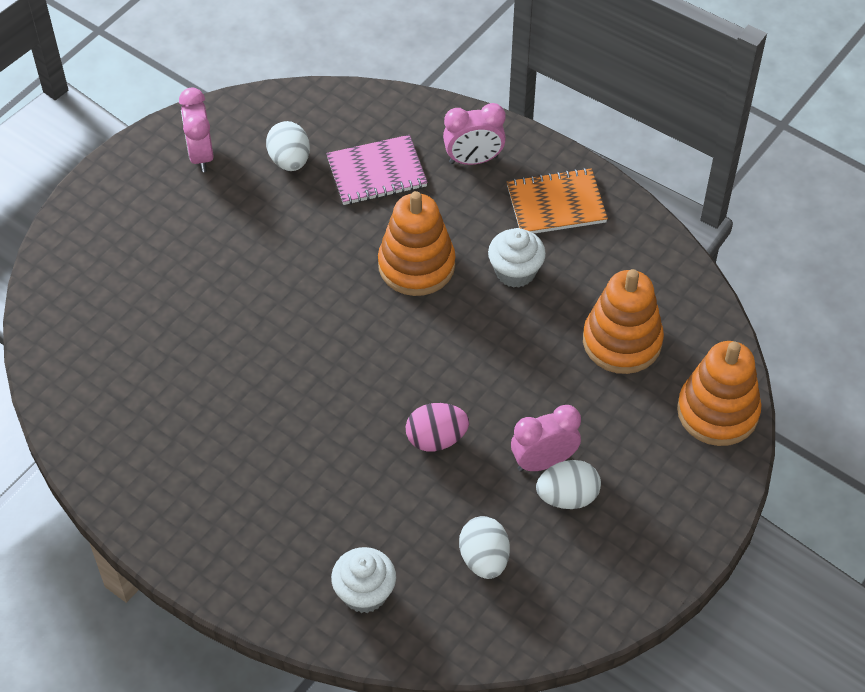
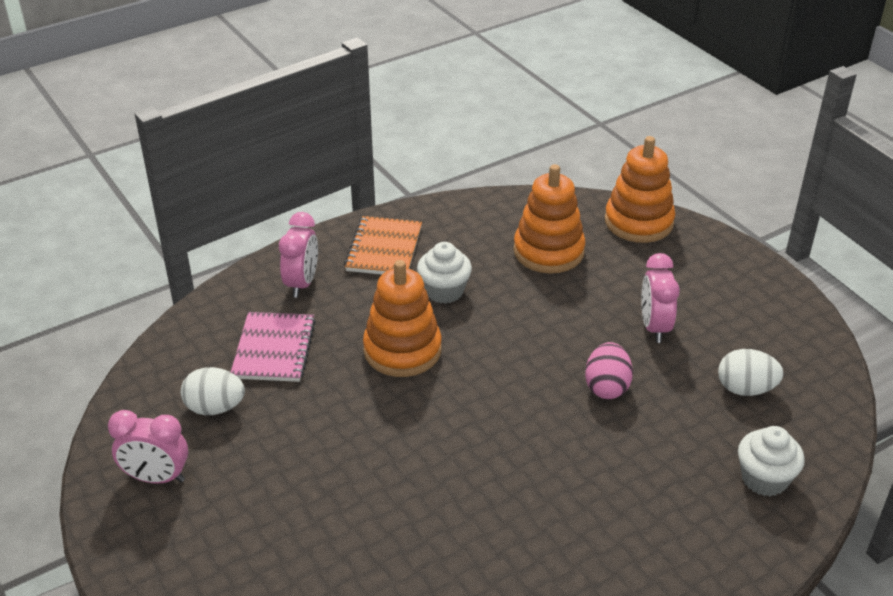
camera: 70 degrees left, 15 degrees down
(567, 497) = (695, 323): white egg -> none

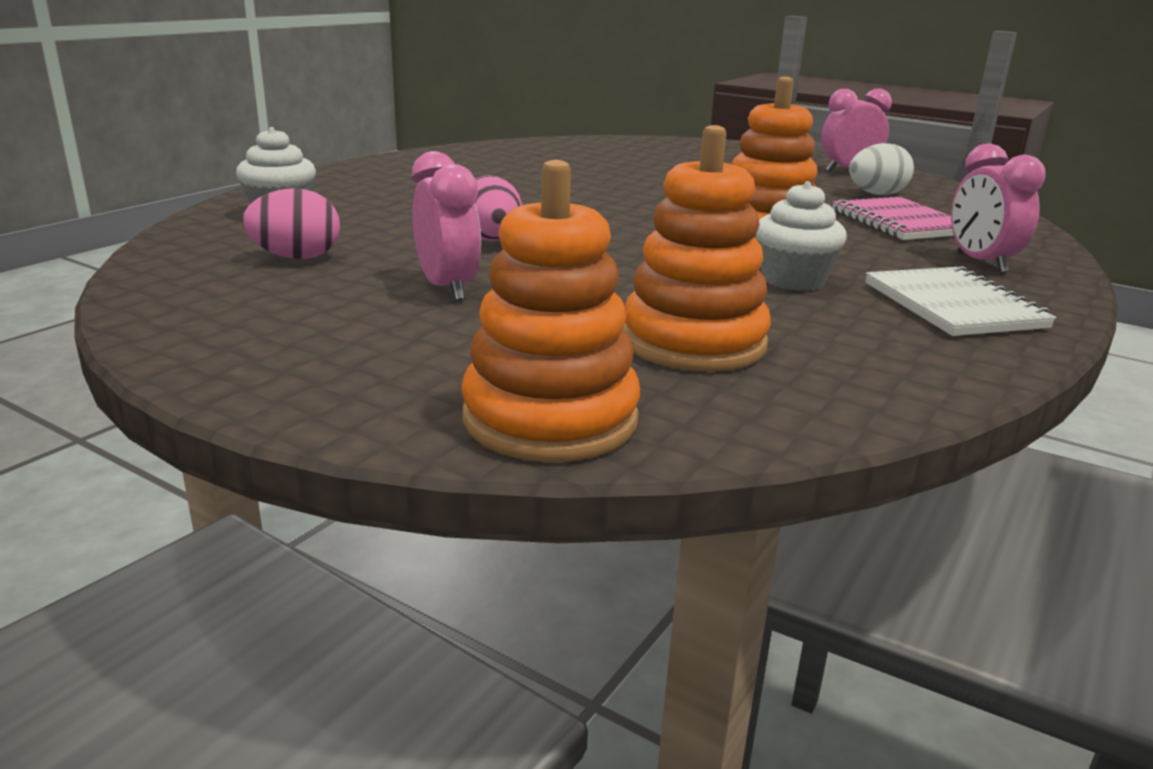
camera: 155 degrees right, 15 degrees down
(384, 249) = (953, 306): orange notebook -> white notebook
(745, 389) = (297, 257): white egg -> pink egg

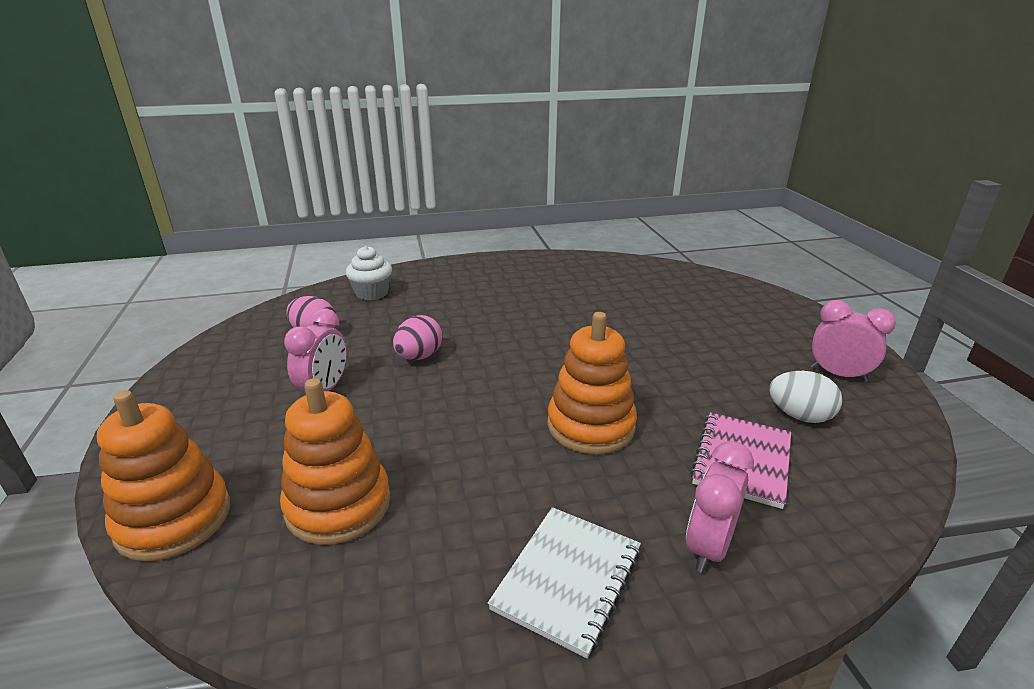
camera: 45 degrees right, 5 degrees up
(793, 280) = (511, 483): white cupcake -> none

